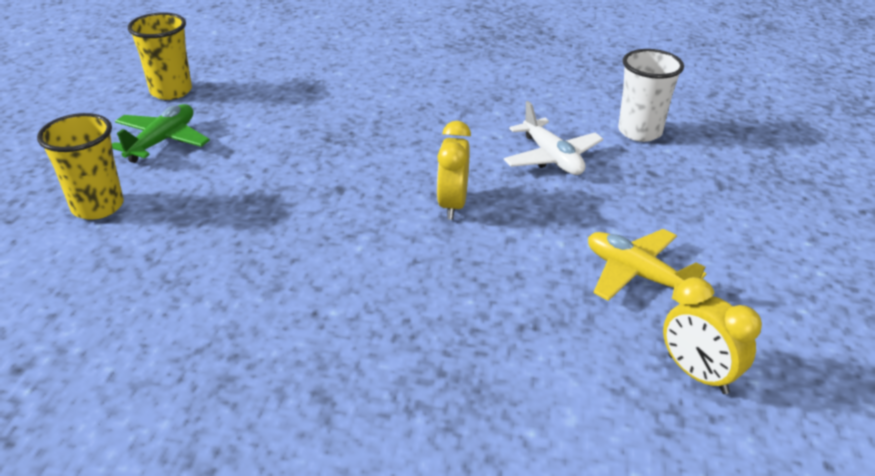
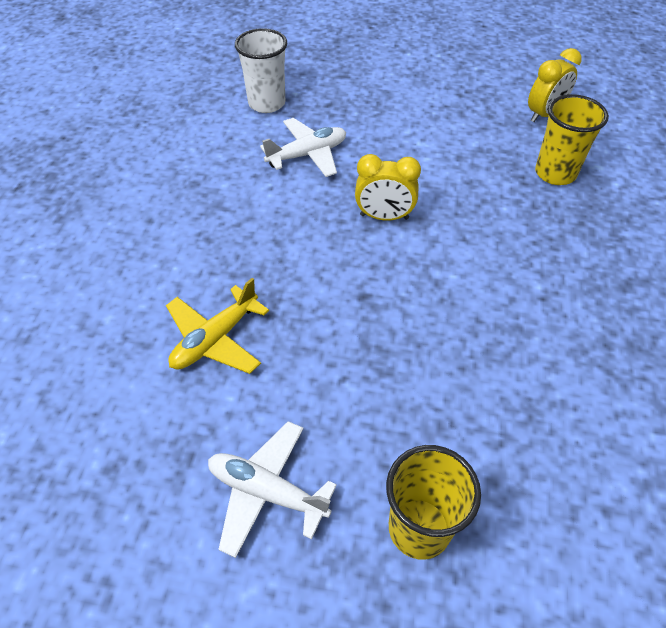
camera: 90 degrees left, 15 degrees up
(162, 141) = (267, 491): green plane -> white plane
(171, 91) = (123, 517): yellow cup -> yellow cup (555, 173)
(636, 274) = (456, 126): yellow plane -> yellow plane (215, 339)

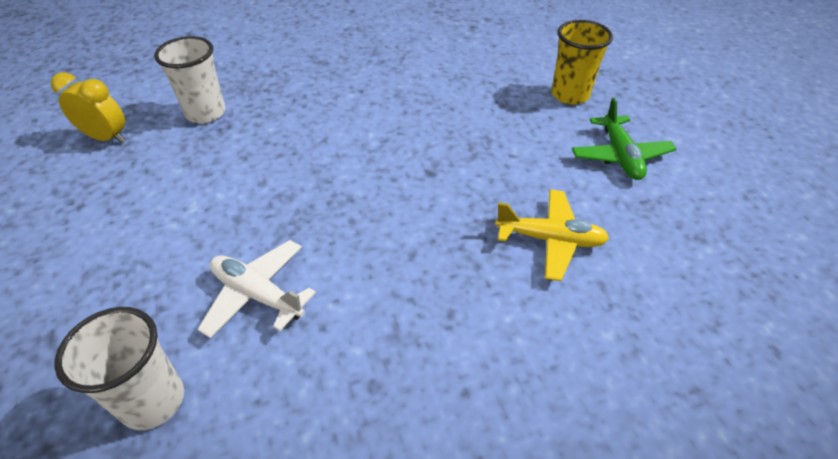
camera: 120 degrees left, 5 degrees down
(267, 491) = (620, 156): white plane -> green plane
(384, 217) = (327, 194): yellow clock -> none
(555, 173) = (206, 113): yellow cup -> white cup

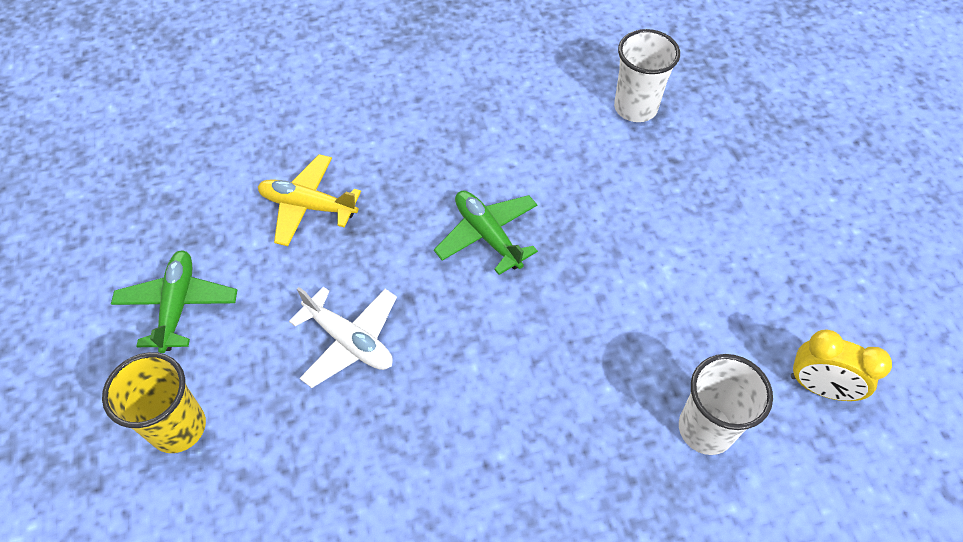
camera: 175 degrees left, 10 degrees up
(257, 294) = (577, 175): white plane -> white plane (349, 341)
(362, 224) = (487, 235): none -> green plane

